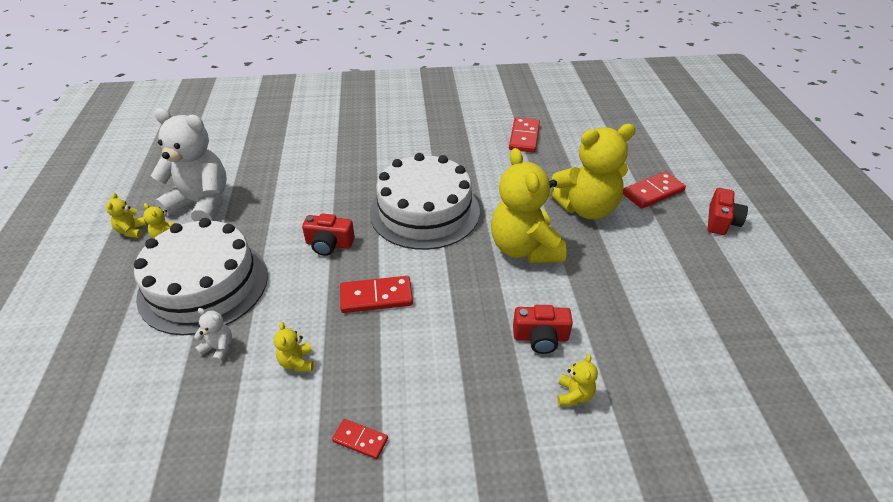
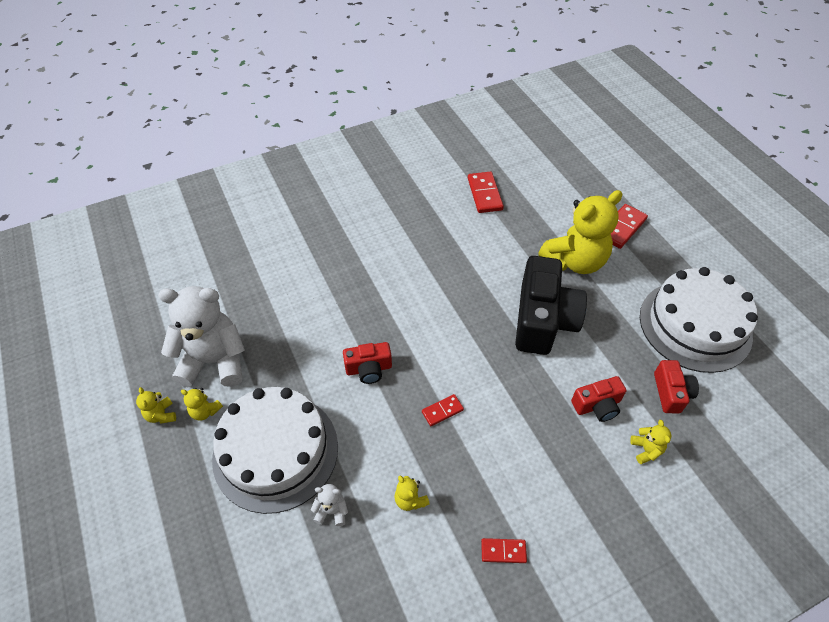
camera: 20 degrees left, 10 degrees up
(376, 297) = (442, 411): red domino -> red domino, size x0.58
(425, 211) = (437, 306): white cake -> white cake (695, 325)
(524, 248) = (543, 320): yellow teddy bear -> black camera
(721, 221) = (687, 244): red camera -> red camera (671, 393)

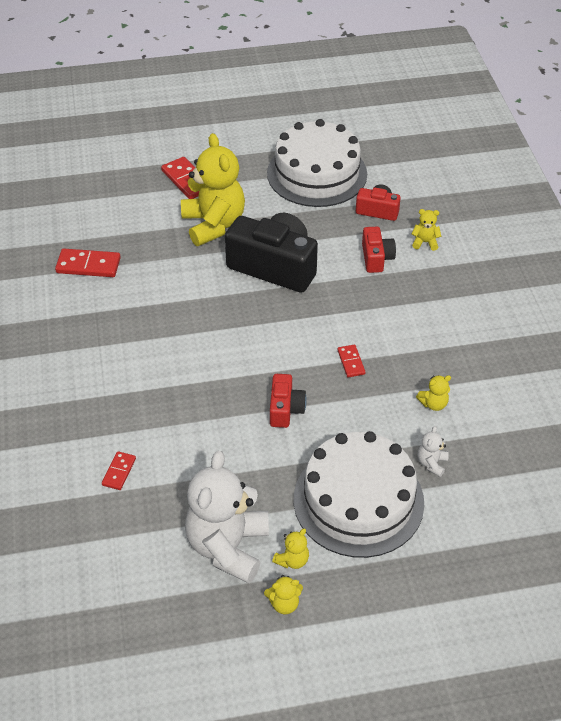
camera: 75 degrees left, 5 degrees down
(503, 551) = (491, 352): red domino -> red domino (119, 472)

